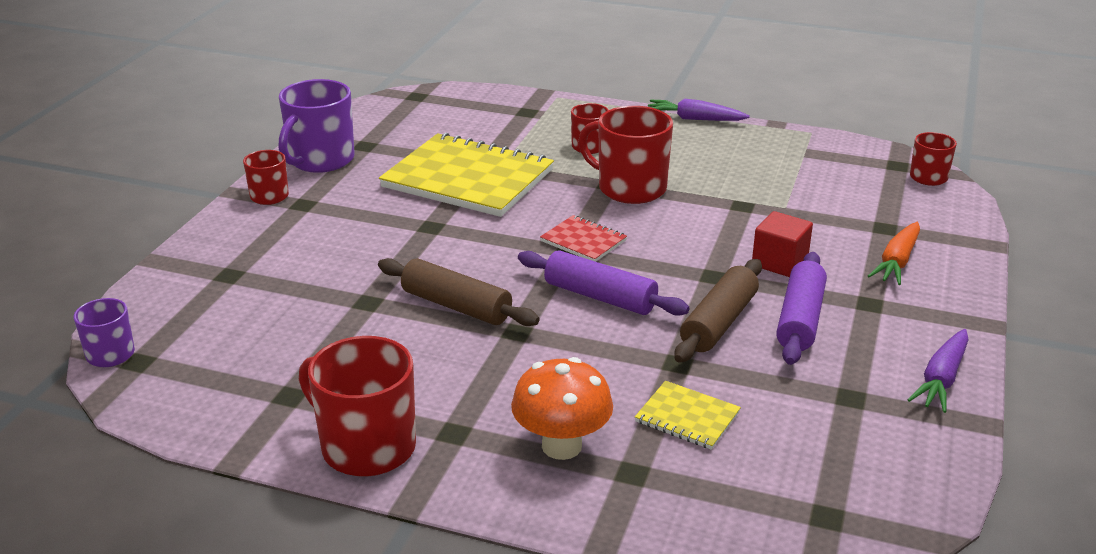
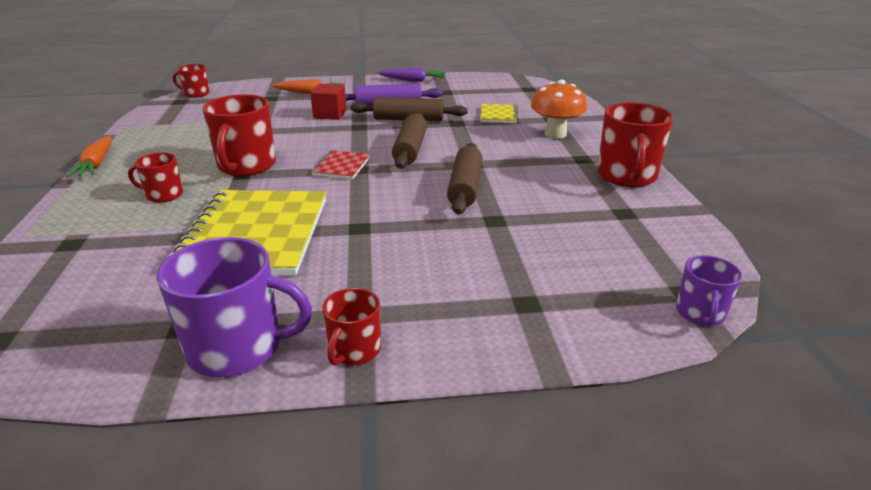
camera: 115 degrees left, 0 degrees up
(600, 297) = (410, 149): purple rolling pin -> brown rolling pin
(694, 119) = (96, 164): purple carrot -> orange carrot

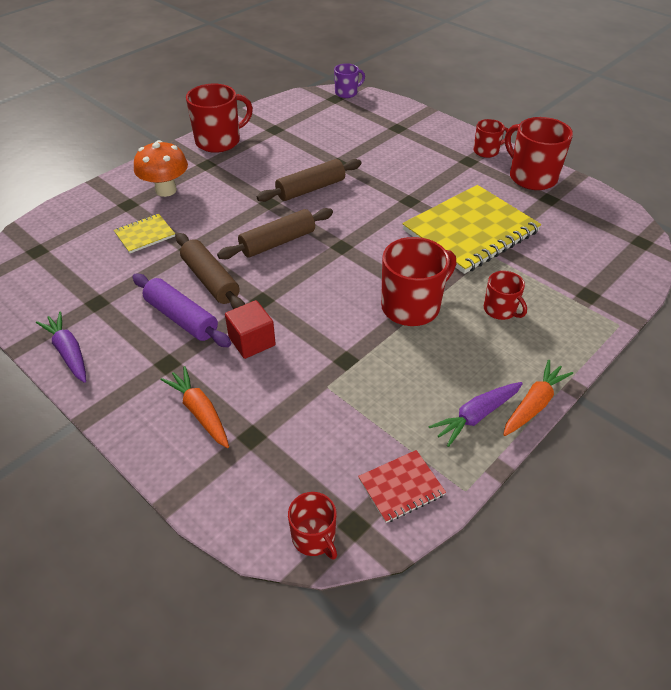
camera: 130 degrees left, 15 degrees up
(139, 146) = (476, 416): none -> purple carrot
(237, 347) = (531, 177): purple mug -> red mug
(341, 166) = (348, 257): red notebook -> red notebook (401, 487)

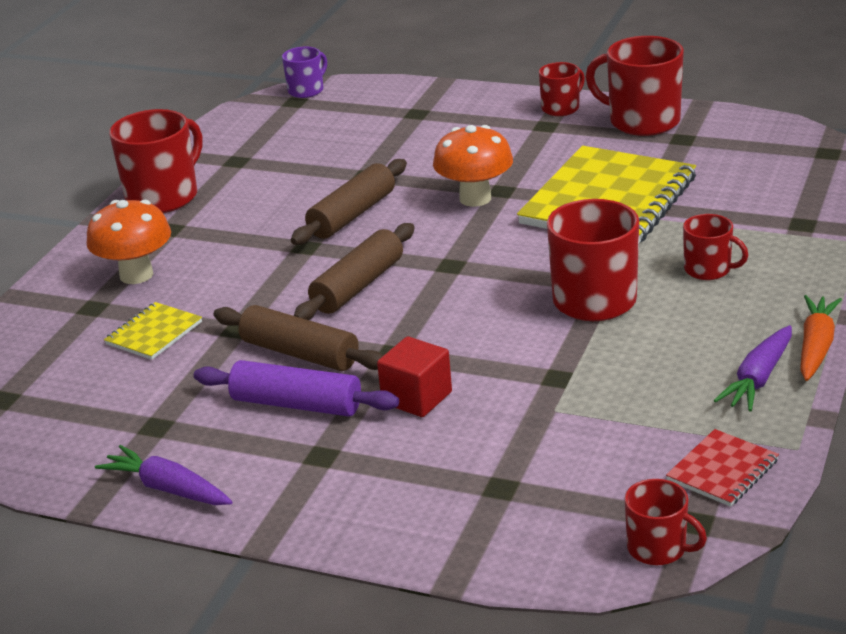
camera: 20 degrees left, 15 degrees down
(200, 412) = (412, 487): orange carrot -> none
(390, 201) = (475, 198): none -> orange mushroom

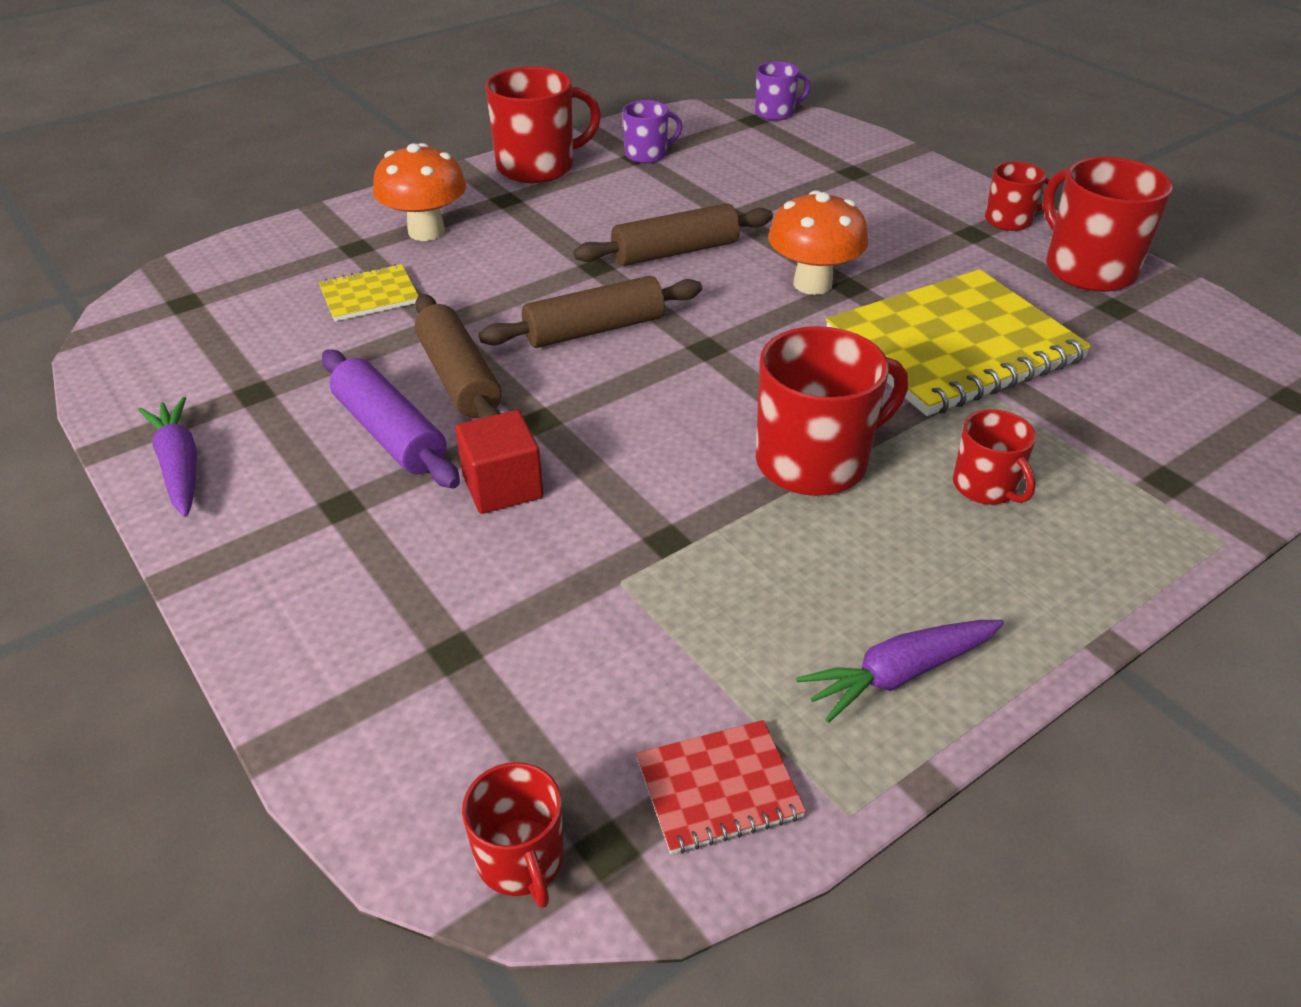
camera: 30 degrees right, 10 degrees up
(242, 156) = (647, 154): none -> purple mug
(816, 347) = (1022, 668): orange carrot -> none

